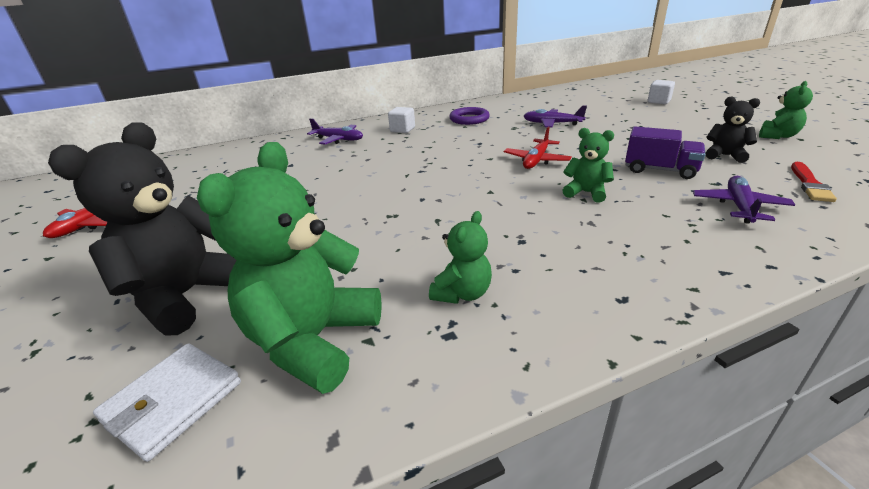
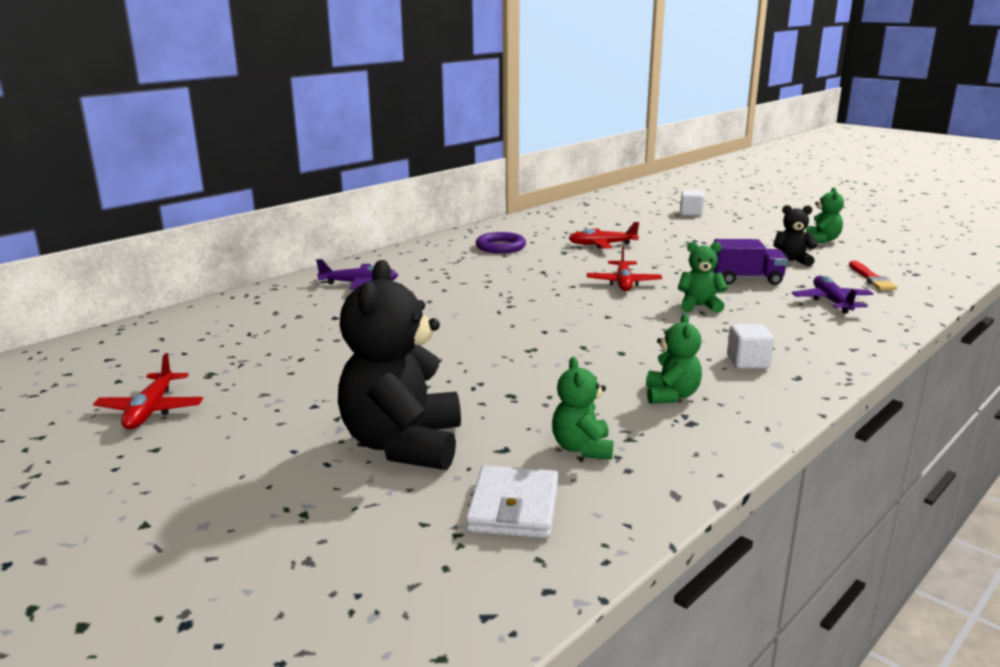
camera: 25 degrees left, 10 degrees down
(313, 341) = (582, 448): green teddy bear -> green teddy bear, size x0.51
(402, 130) = (431, 265): white cube -> white cube (748, 362)
(552, 124) = (602, 245): purple plane -> red plane

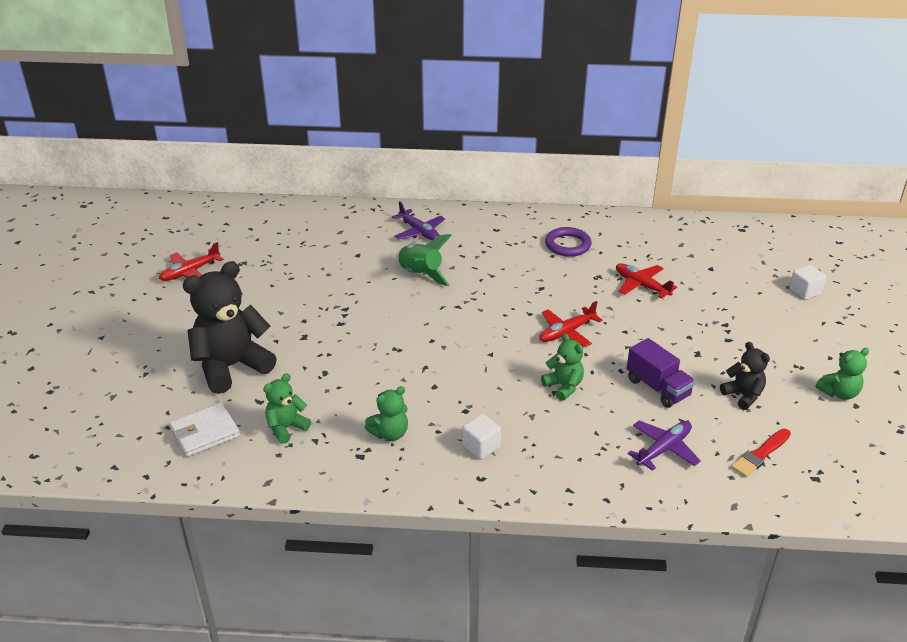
camera: 50 degrees right, 15 degrees up
(428, 303) = (420, 274): none -> green rocket

